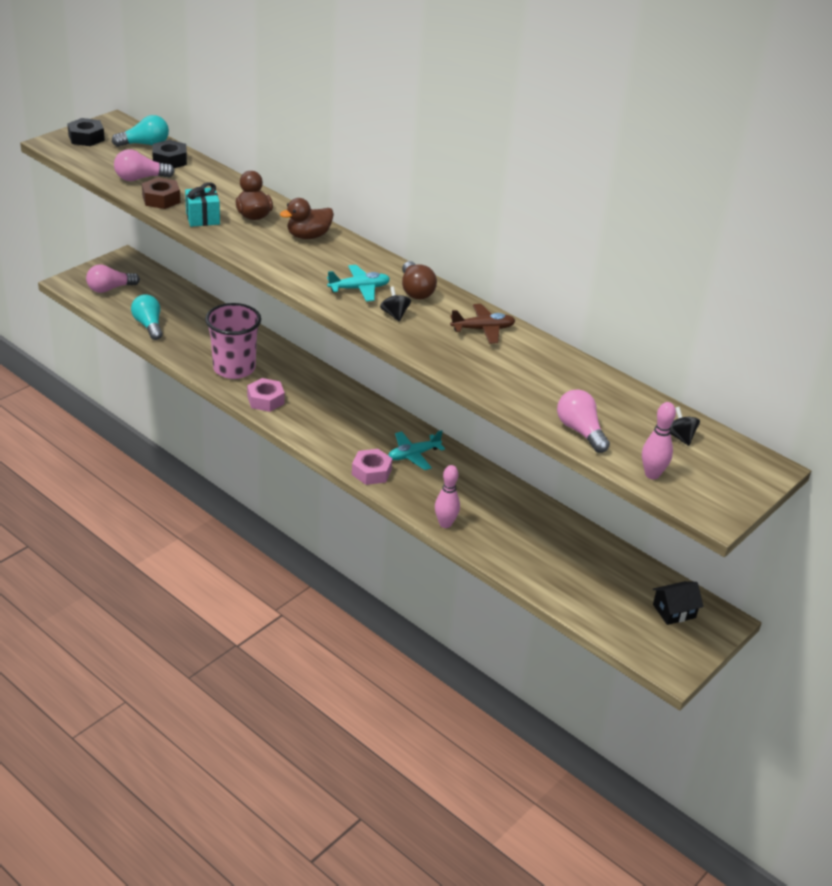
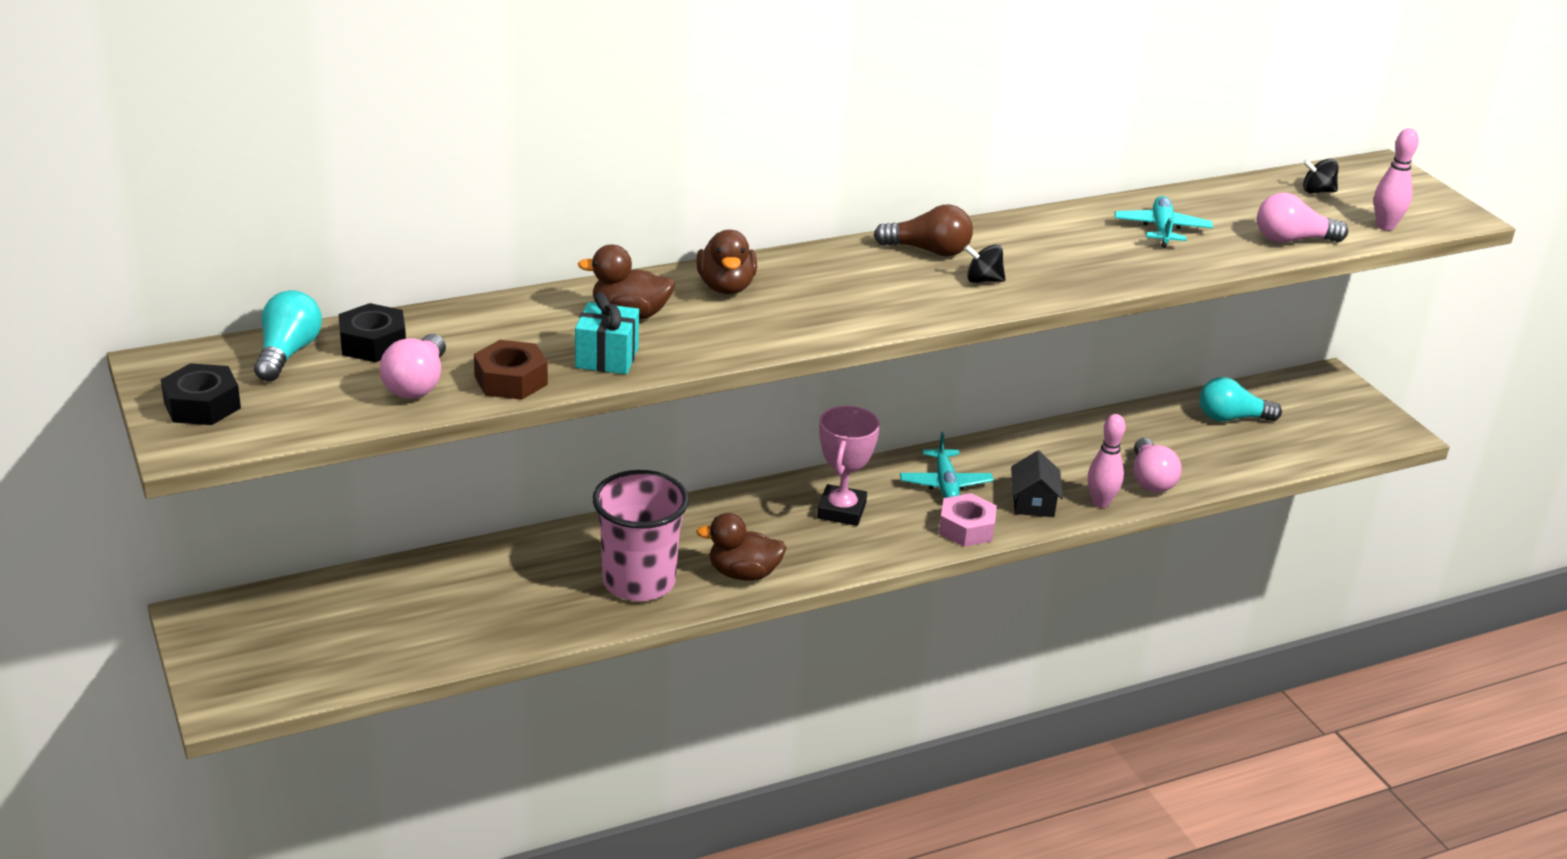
camera: 65 degrees left, 5 degrees down
(110, 289) = (290, 658): pink light bulb -> pink light bulb (1150, 479)
(149, 325) = (447, 640): turquoise light bulb -> turquoise light bulb (1231, 418)
(265, 400) = (743, 573): pink nut -> brown duck
(353, 421) = (841, 511): none -> pink trophy
(359, 289) = (902, 287): turquoise plane -> turquoise plane (1161, 230)
(483, 329) = (1047, 234): brown plane -> none
(674, 611) = (1307, 401): black house -> black house (1033, 503)

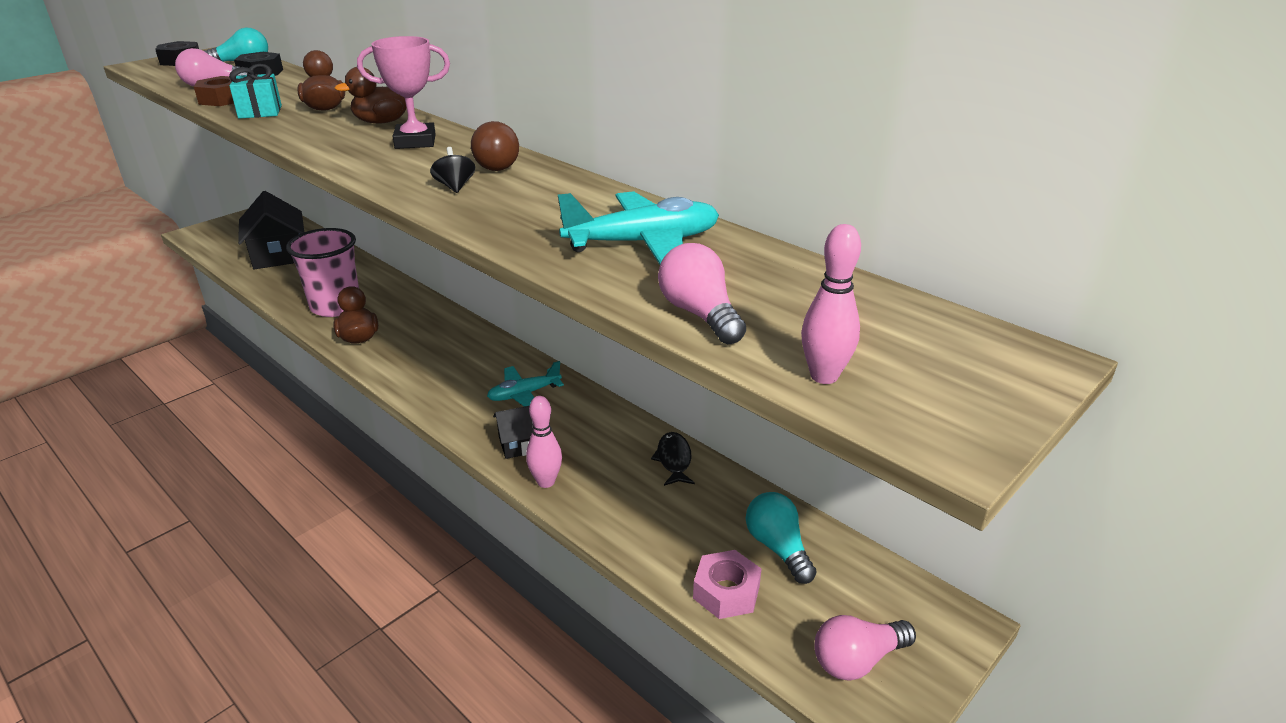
camera: 70 degrees right, 0 degrees up
(409, 617) = (278, 254): none -> black house
(841, 511) = (458, 358): pink trophy -> pink trophy (415, 142)
(966, 528) = (463, 416): pink nut -> pink nut (726, 592)
(1098, 430) = (674, 460): none -> black fish
(1150, 479) = (608, 507): pink light bulb -> pink light bulb (857, 660)
(1161, 230) = (643, 243): turquoise plane -> turquoise plane, size x1.52
(1317, 191) = (872, 318): black spinning top -> none

